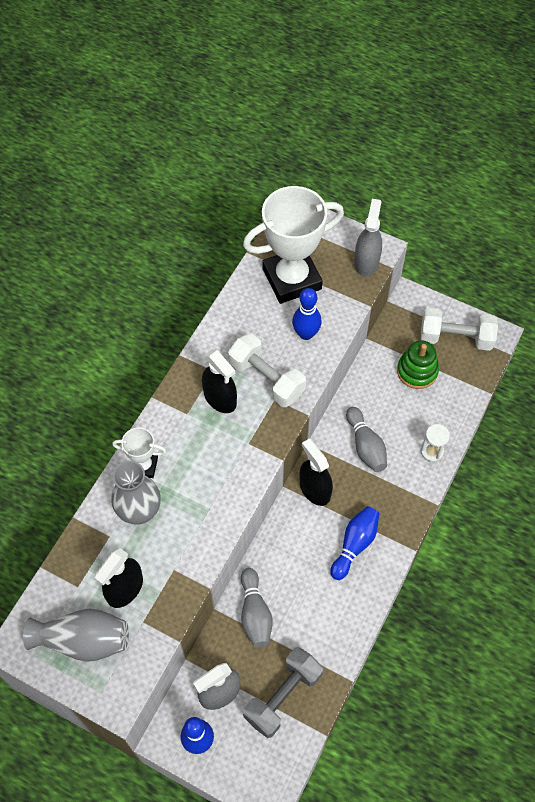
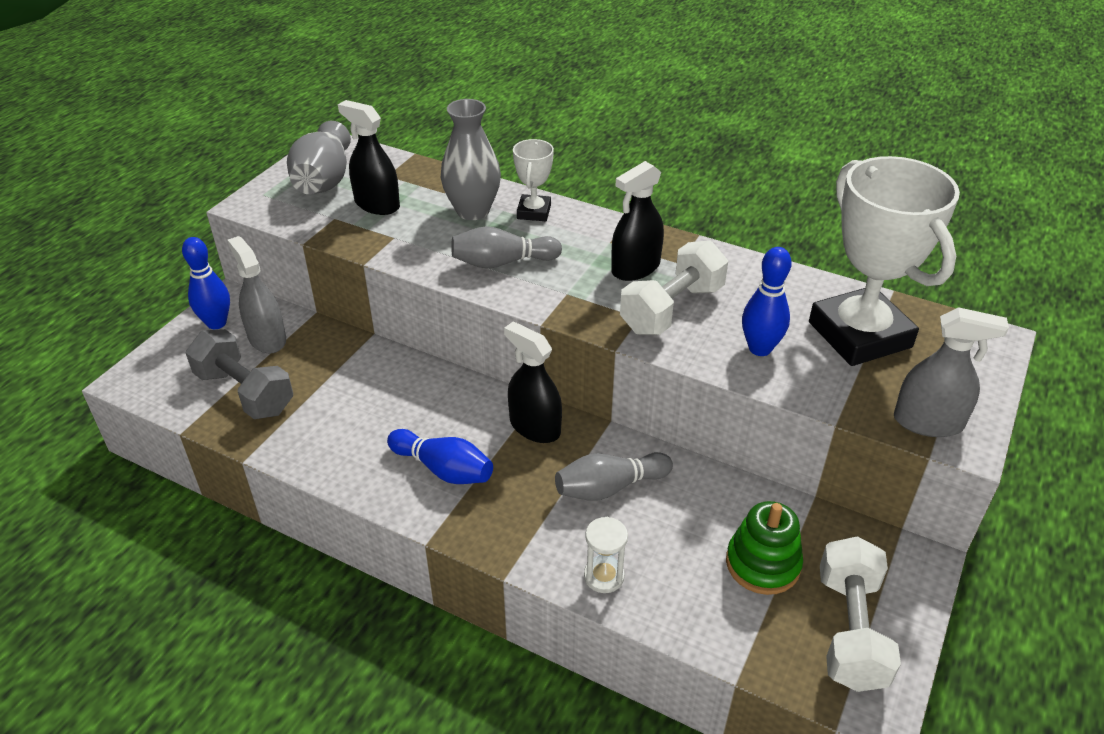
camera: 90 degrees right, 20 degrees down
(255, 613) = (359, 367): grey bowling pin -> grey bowling pin (502, 262)
(315, 489) = (535, 427): black spray bottle -> black spray bottle turned 105 degrees counterclockwise

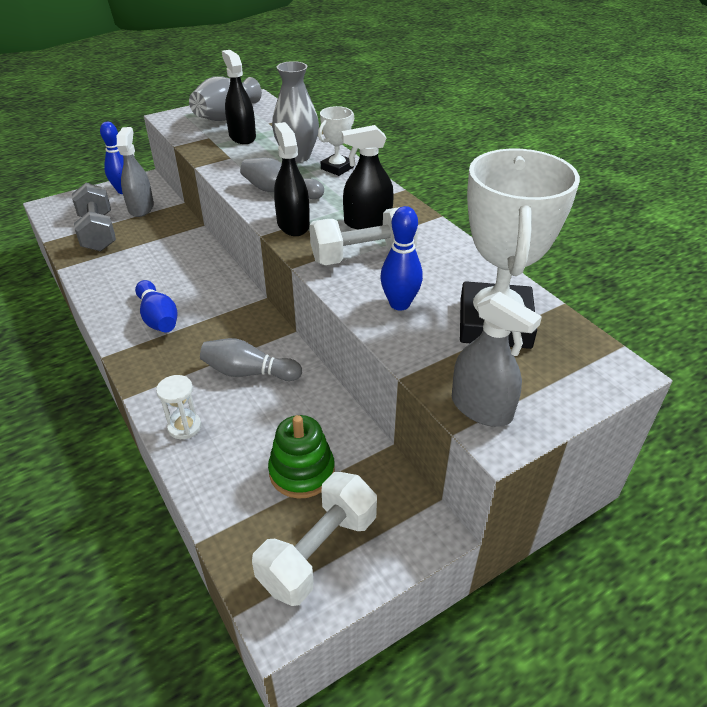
camera: 30 degrees right, 0 degrees up
(535, 427) = (241, 315): black spray bottle -> black spray bottle (293, 225)

